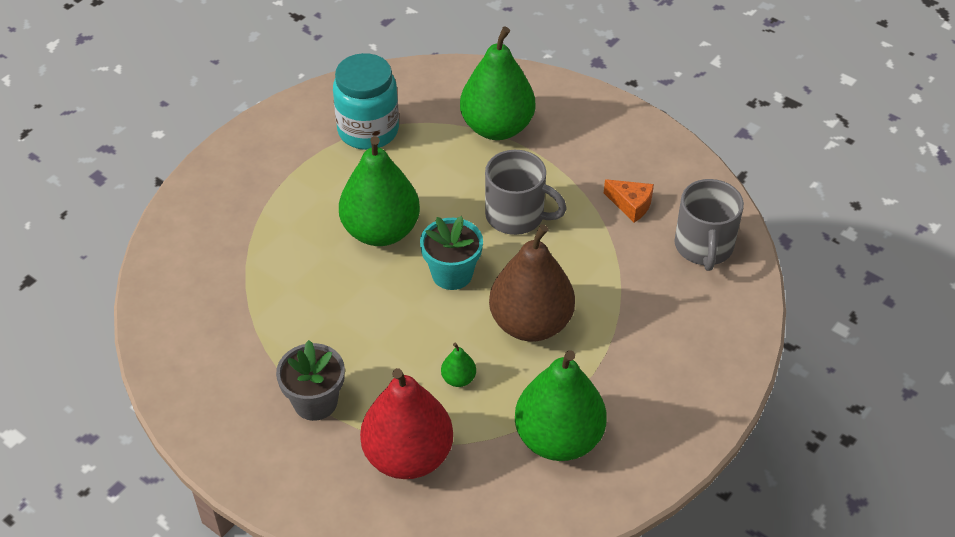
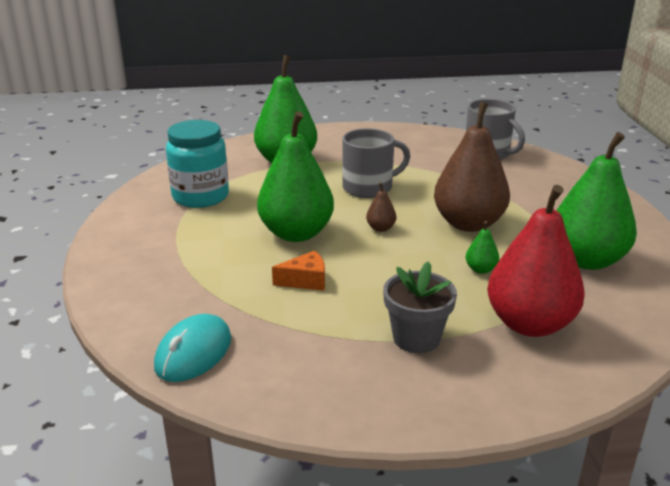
camera: 45 degrees left, 20 degrees down
(173, 300) = (193, 353): none -> turquoise mouse
(452, 274) = (380, 228): turquoise flower pot -> brown pear
(631, 205) = (421, 156): orange cheese -> orange cheese (305, 281)

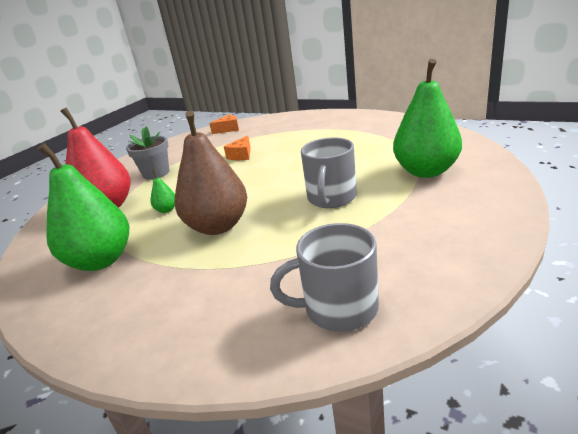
camera: 130 degrees right, 0 degrees up
(193, 353) = (228, 129): turquoise mouse -> orange cheese
(200, 197) = (383, 136): turquoise jar -> none
(296, 233) = (294, 159): green pear -> none
(380, 228) = (262, 188): brown pear -> none

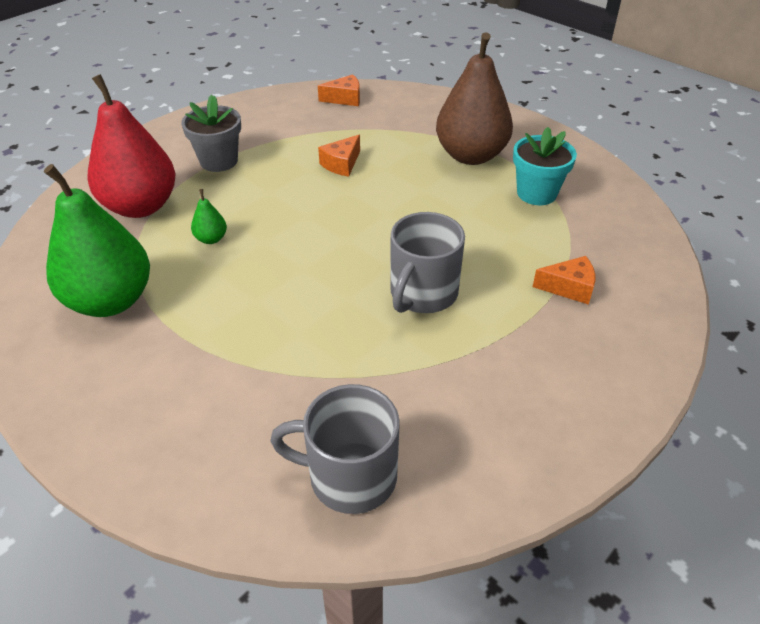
camera: 10 degrees right, 15 degrees up
(218, 226) = (263, 293): brown pear -> brown pear (471, 155)
(375, 138) = (536, 193): none -> turquoise flower pot
(426, 171) = (569, 288): green pear -> orange cheese

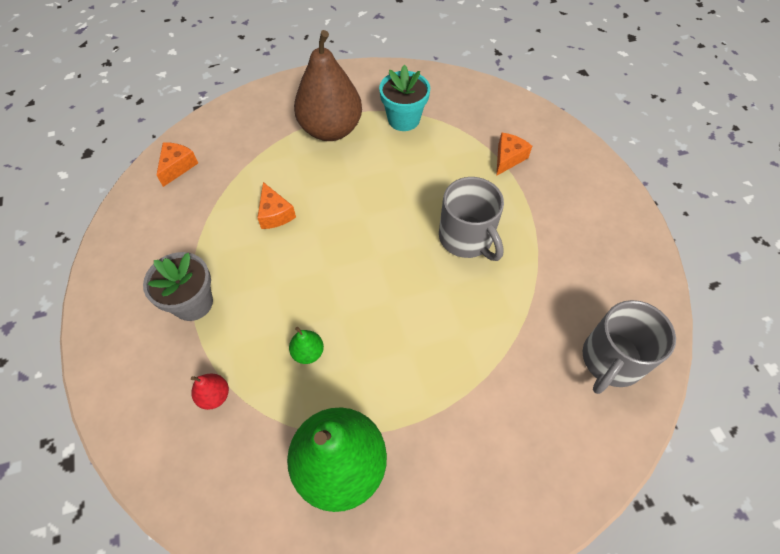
camera: 60 degrees left, 15 degrees up
(141, 206) = (214, 396): red pear -> red pear, size x0.40

